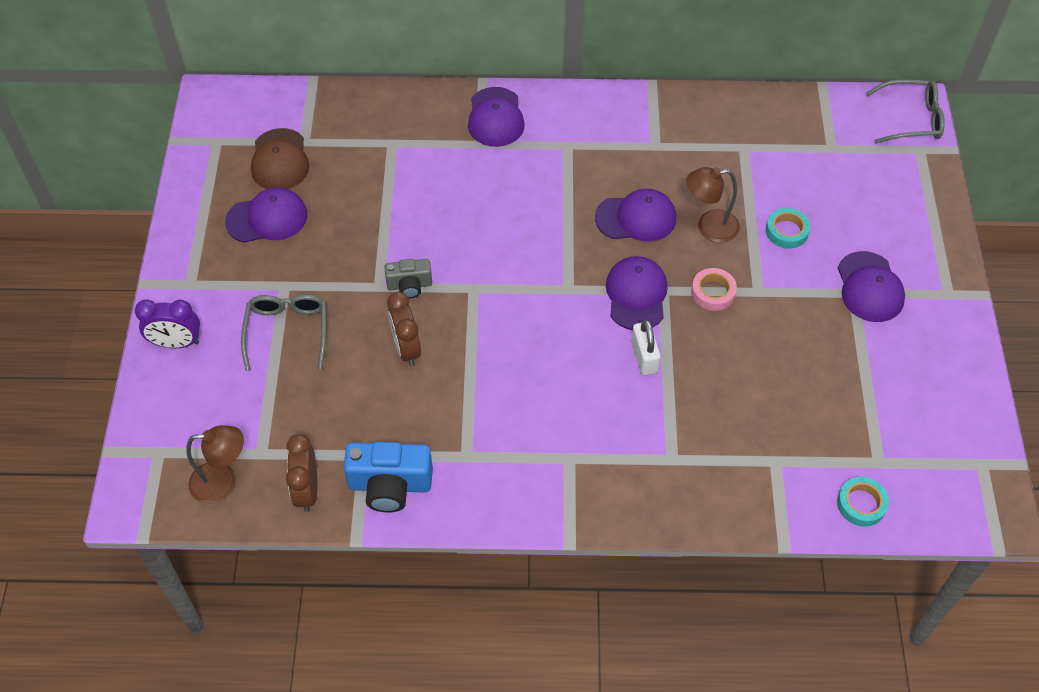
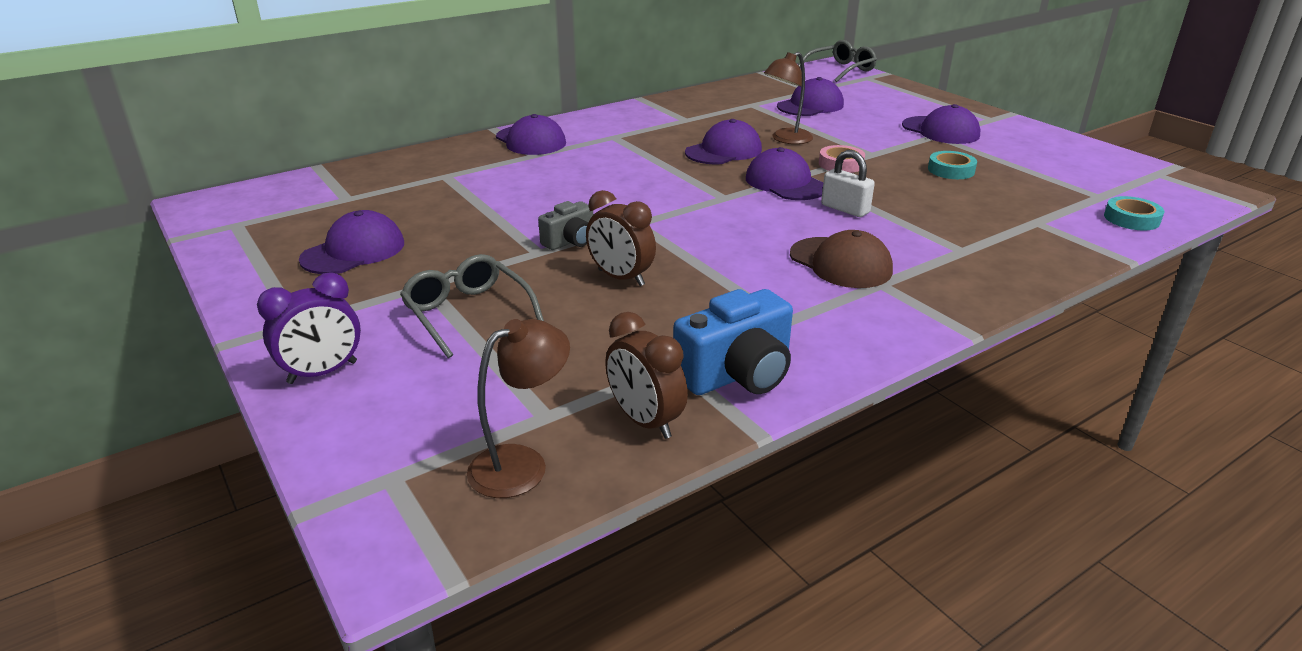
camera: 35 degrees left, 25 degrees down
(280, 160) = (329, 215): brown cap -> brown cap (840, 263)
(786, 231) = (843, 126): turquoise tape -> turquoise tape (951, 170)
(797, 178) = (810, 106): none -> purple cap

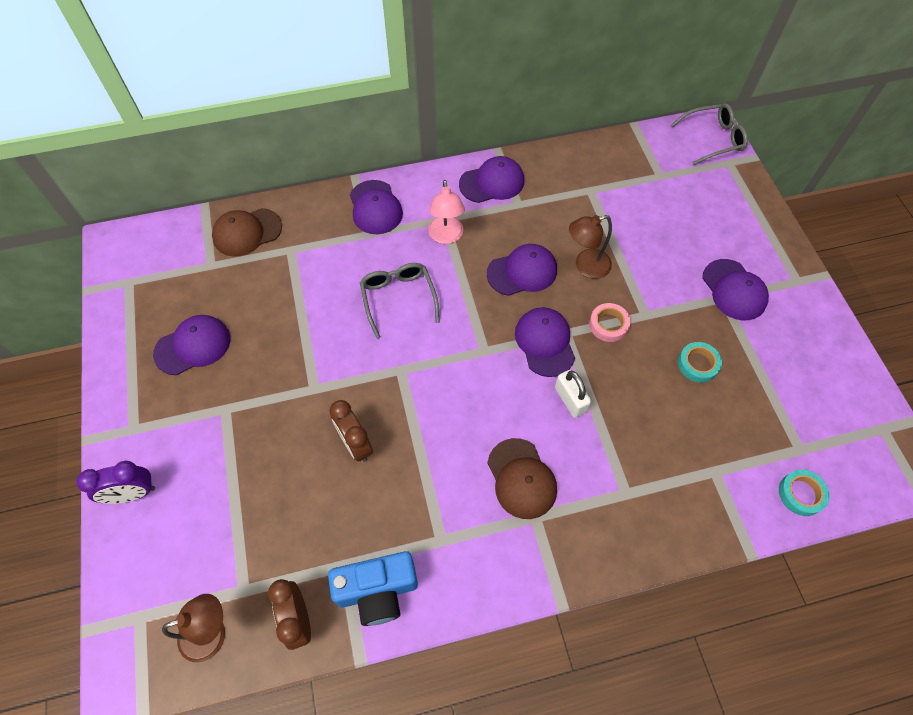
camera: 20 degrees right, 30 degrees up
(383, 173) = (247, 232): none -> brown cap
(467, 313) = (239, 455): grey glasses -> grey glasses (398, 298)
(570, 241) = (342, 381): grey camera -> none
(624, 145) = (446, 236): none -> pink lamp
(810, 106) = (642, 207): purple cap -> purple cap (492, 182)

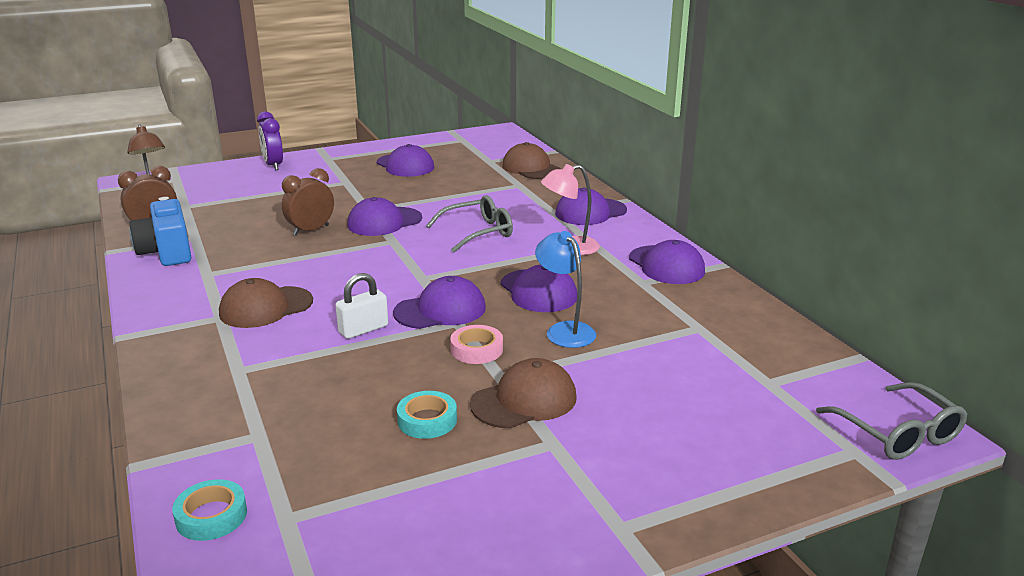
camera: 80 degrees right, 35 degrees down
(585, 266) = (565, 330): brown lamp -> blue lamp
(676, 305) = (524, 400): none -> brown cap
(734, 290) = (573, 454): purple cap -> purple cap (384, 222)

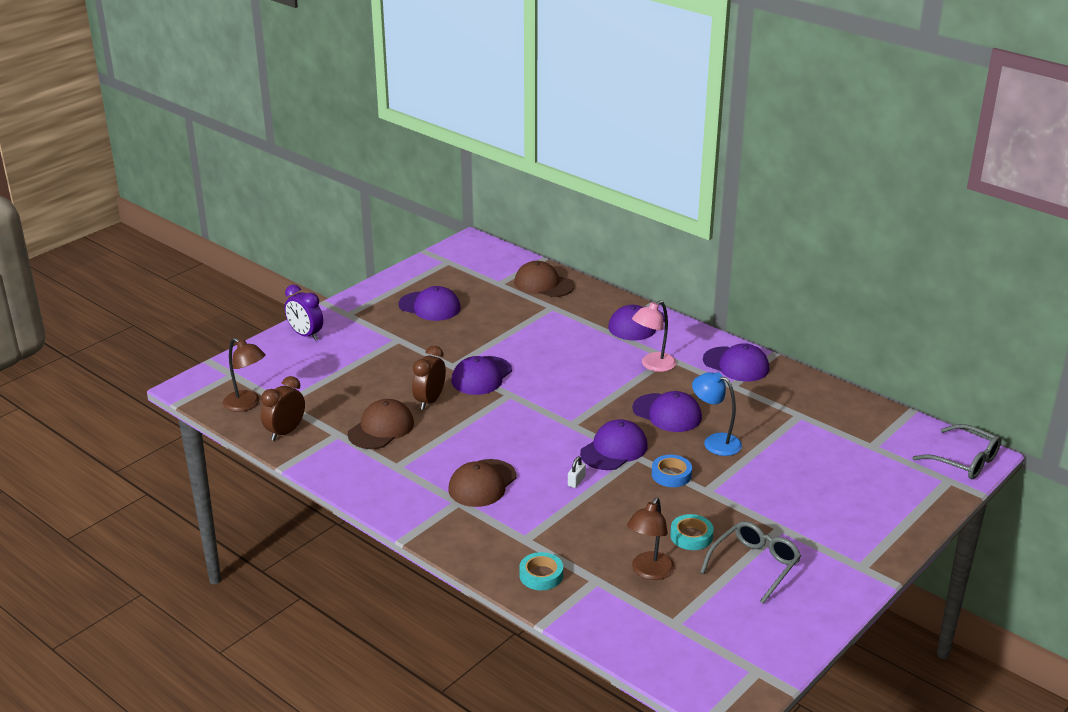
camera: 25 degrees left, 5 degrees up
(167, 252) = (333, 455): blue camera -> none
(211, 516) = (628, 637): turquoise tape -> turquoise tape (541, 575)
(329, 446) = (649, 572): none -> brown lamp
(363, 329) = (576, 481): white padlock -> white padlock, size x0.60
(476, 349) = (671, 475): pink tape -> blue tape
(478, 232) = (569, 368): grey glasses -> grey glasses (754, 565)
(524, 400) = (737, 504): brown cap -> brown cap (381, 428)

